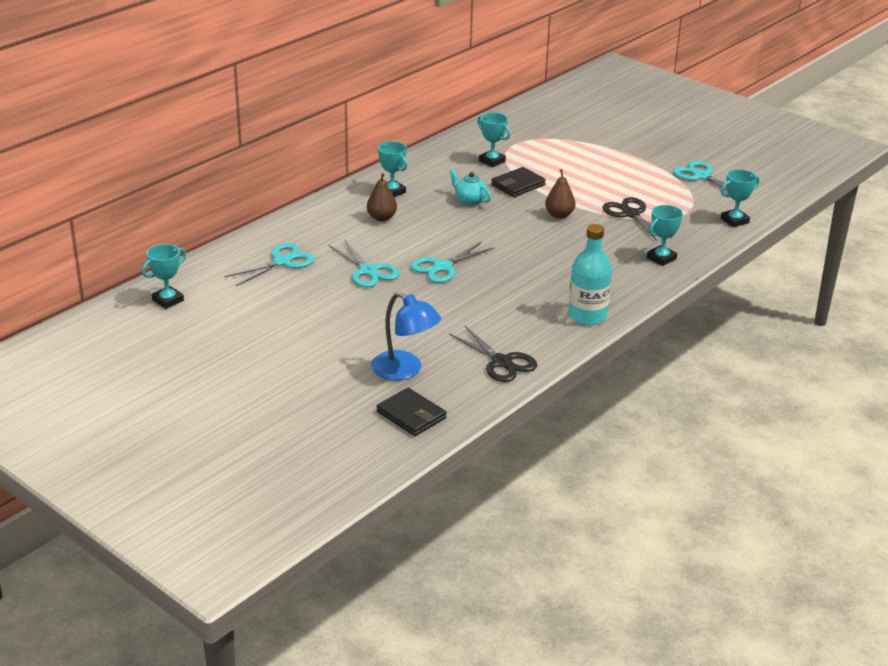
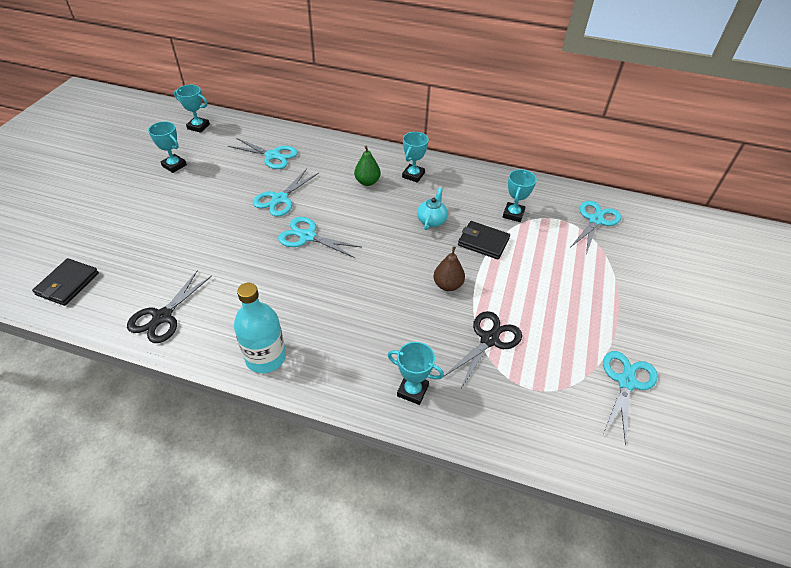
camera: 65 degrees right, 15 degrees up
(381, 218) = (367, 182): brown pear -> green pear
(405, 370) = (135, 261): blue lamp -> none
(529, 129) = (595, 220): none -> turquoise scissors
(734, 220) = (546, 443): turquoise trophy -> turquoise trophy (174, 165)

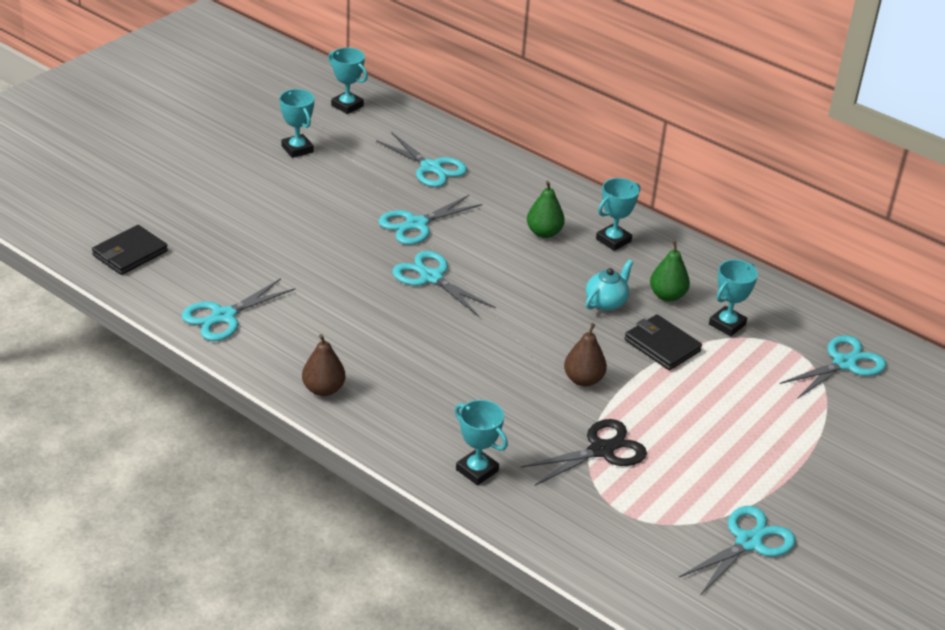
camera: 20 degrees right, 10 degrees down
(162, 317) = (224, 316): black scissors -> turquoise scissors
(265, 357) = (323, 389): turquoise bottle -> brown pear
(466, 204) = (667, 296): none -> green pear

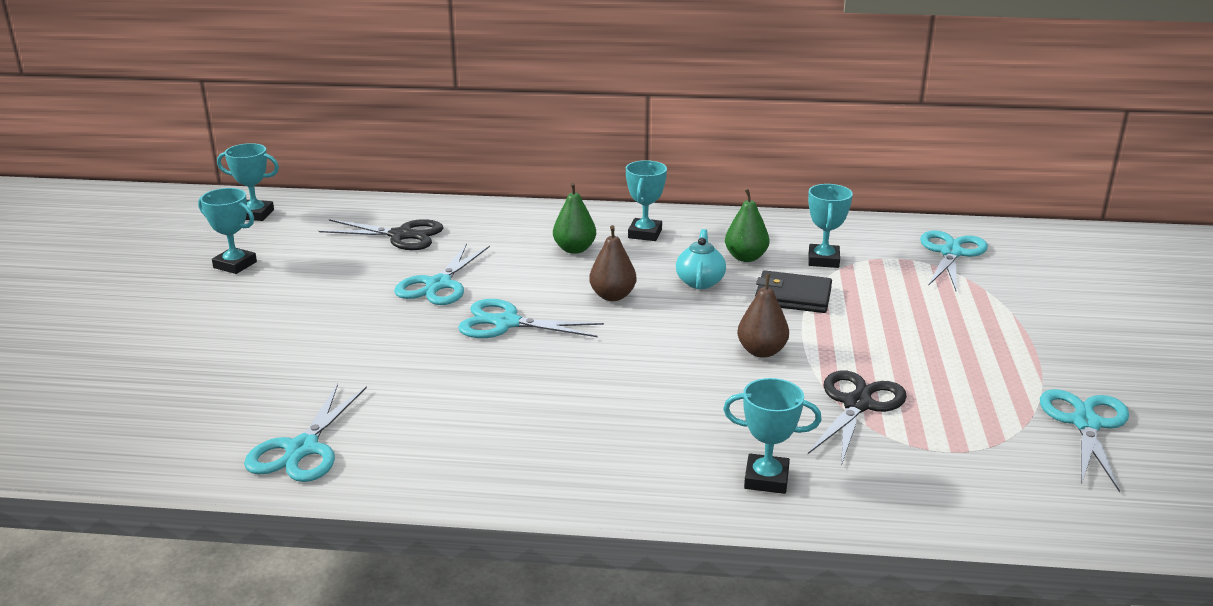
camera: 30 degrees left, 10 degrees down
(130, 253) = (109, 431): black wallet -> none
(323, 389) = (505, 474): brown pear -> brown pear (612, 296)
(431, 167) = (401, 235): turquoise scissors -> black scissors

